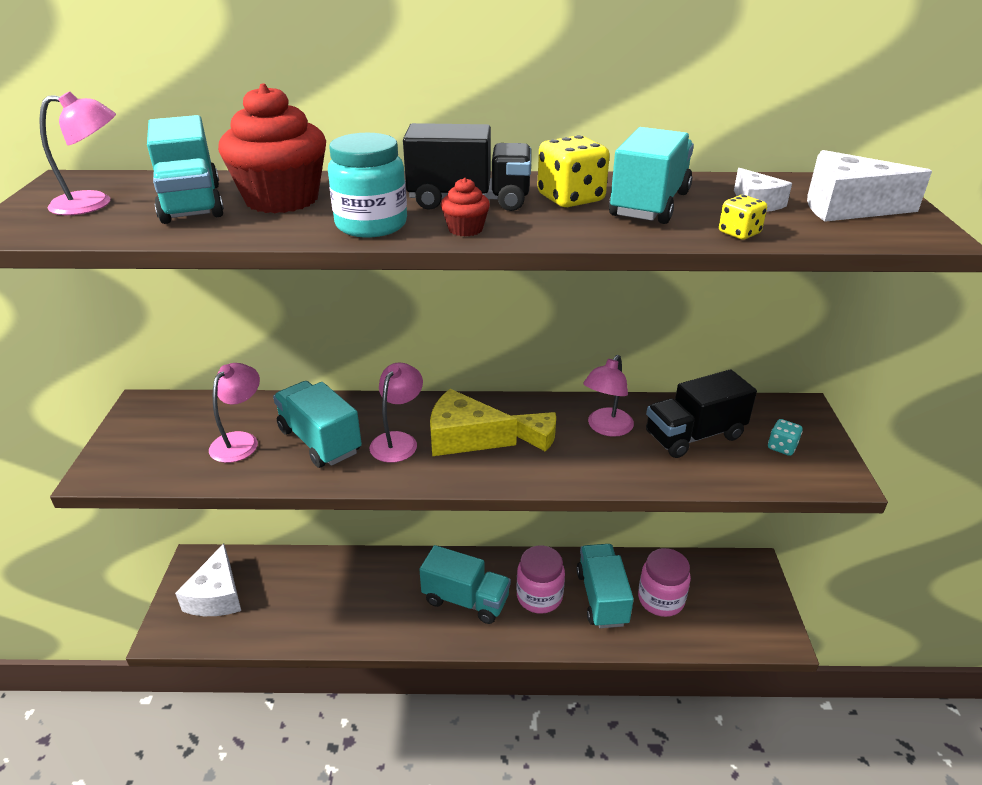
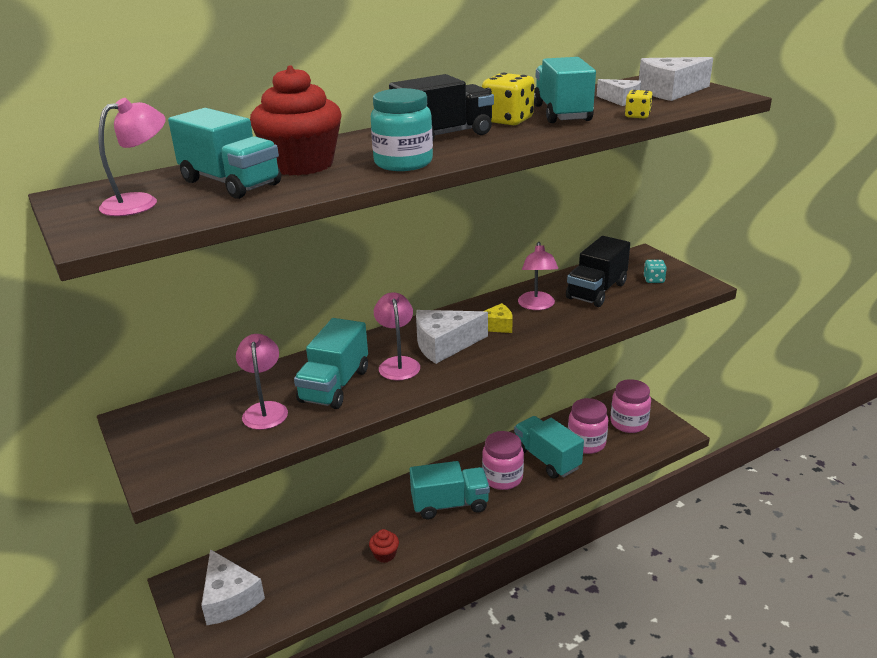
camera: 30 degrees left, 5 degrees down
(319, 441) = (334, 386): turquoise truck -> turquoise truck turned 90 degrees counterclockwise
(463, 437) = (444, 344): yellow cheese -> white cheese
(465, 229) = (473, 150): red cupcake -> red cupcake (385, 554)
(730, 598) = (628, 423): none -> pink jar

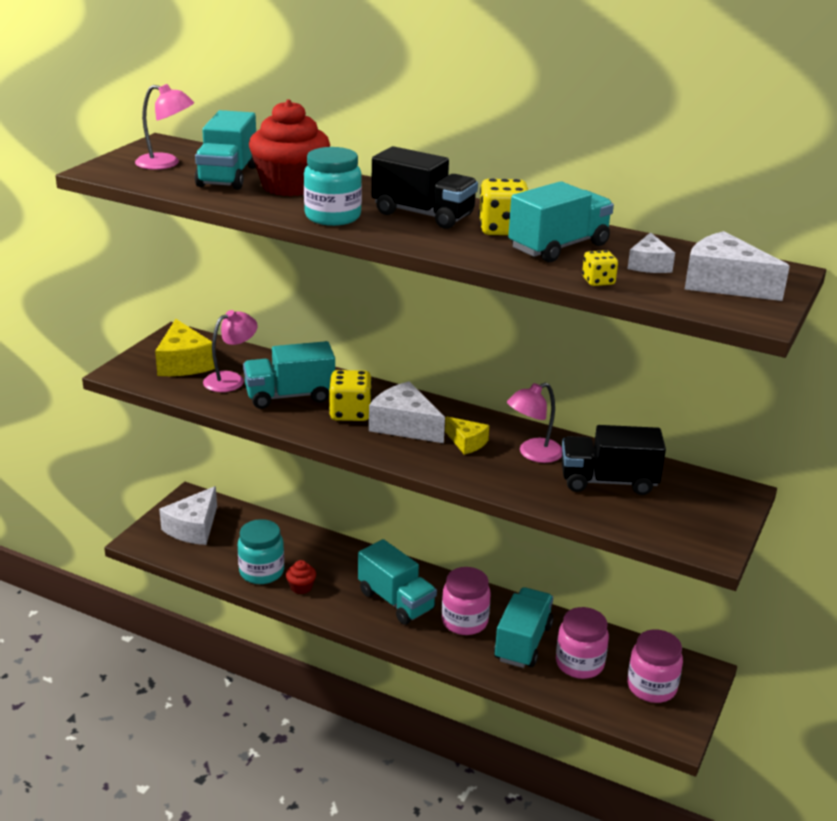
camera: 55 degrees right, 0 degrees up
(196, 429) = (184, 363): none -> yellow cheese
(341, 573) = (261, 572): none -> turquoise jar
(398, 364) = (350, 413): pink lamp -> yellow dice
(653, 280) = (682, 513): turquoise dice -> none

